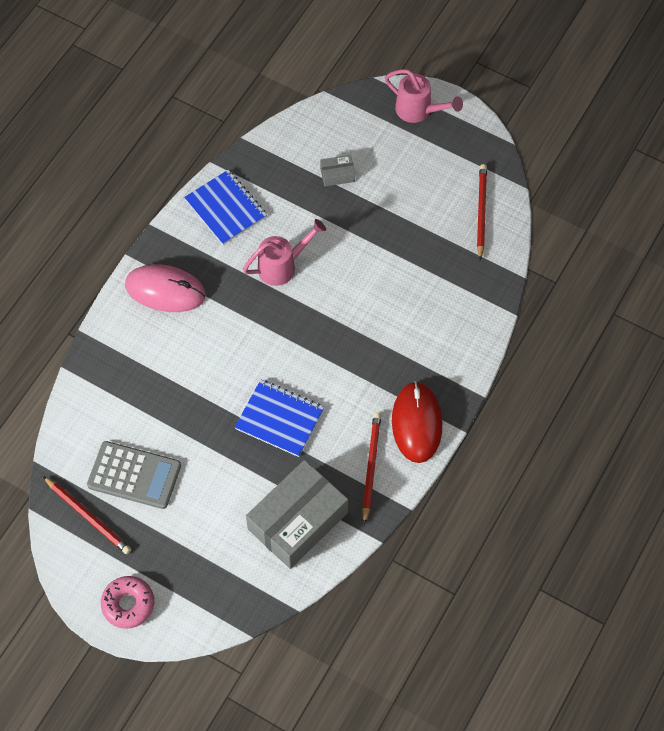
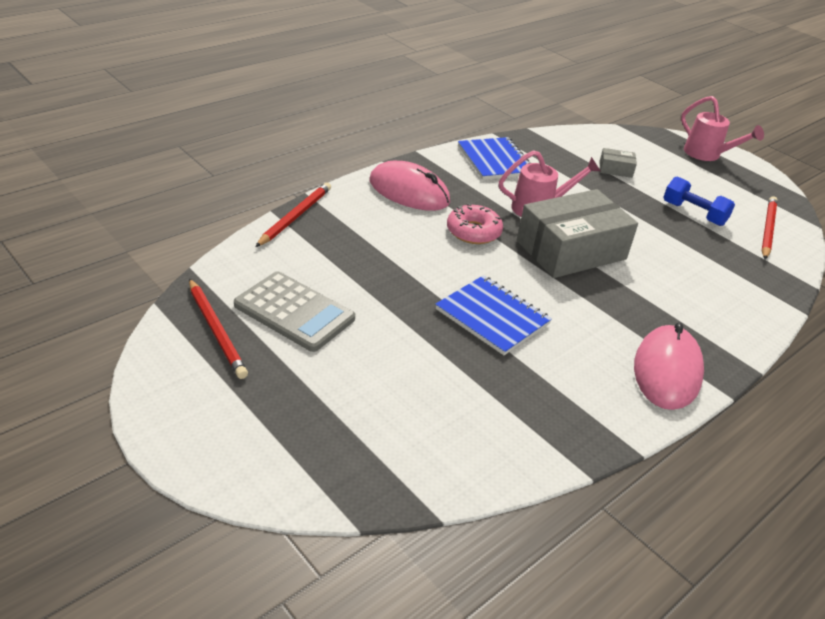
camera: 15 degrees right, 25 degrees down
(128, 604) = (207, 431): pink donut -> pink donut (473, 231)
(297, 521) = (479, 417): grey box -> grey box (571, 250)
(371, 466) = (596, 393): red pencil -> red pencil (295, 216)
(415, 215) = (693, 214): none -> blue dumbbell
(416, 423) = (667, 371): red mouse -> pink mouse

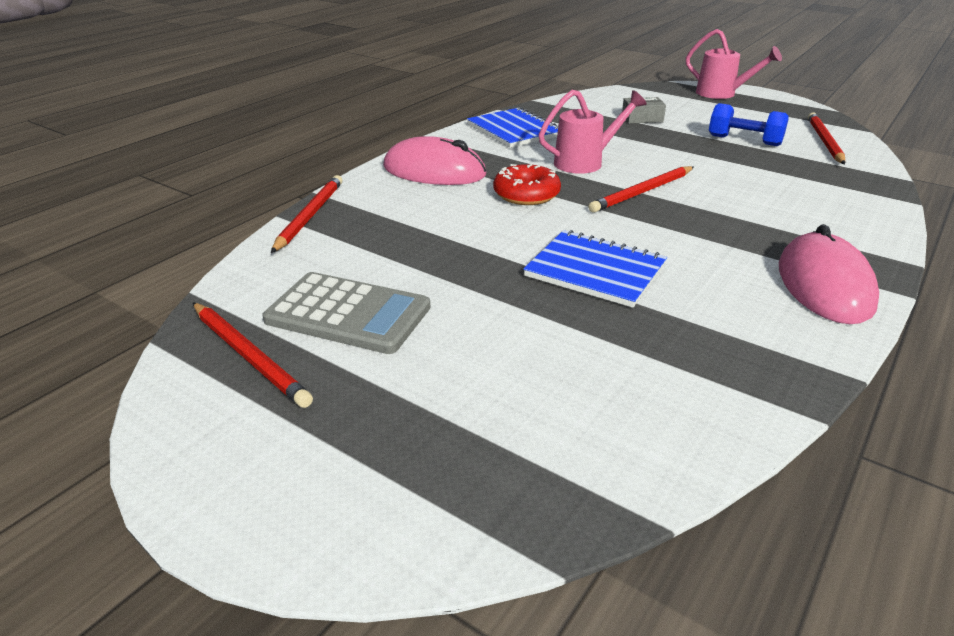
camera: 10 degrees left, 5 degrees down
(473, 231) = (526, 194): pink donut -> red donut
(571, 250) = (642, 192): grey box -> red pencil

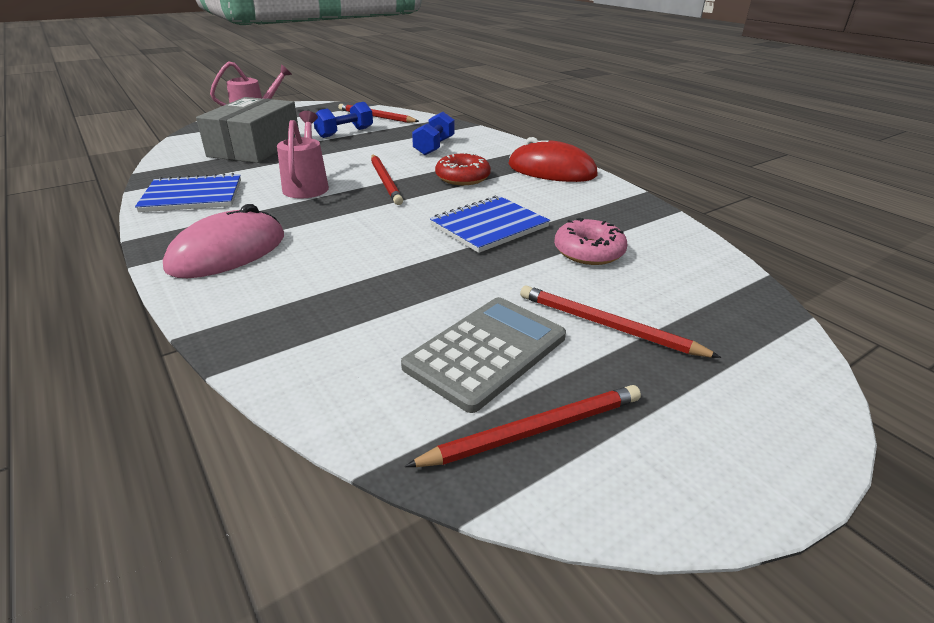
camera: 70 degrees left, 0 degrees up
(309, 216) = (241, 348): red pencil -> red pencil (607, 326)
(526, 194) = (337, 221): red donut -> red donut (462, 177)
(592, 347) = (588, 251): none -> pink donut
(642, 118) = (255, 147): grey box -> grey box, size x2.38
(782, 193) = (434, 147): none -> blue dumbbell
(824, 285) = (551, 170): pink mouse -> red mouse

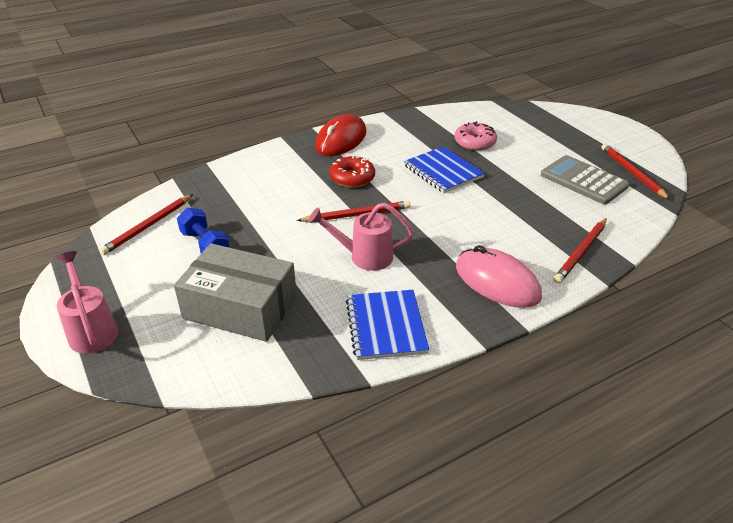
camera: 85 degrees left, 5 degrees up
(434, 147) = (270, 189): blue dumbbell -> none
(607, 326) = (551, 147): red pencil -> red pencil (581, 252)

